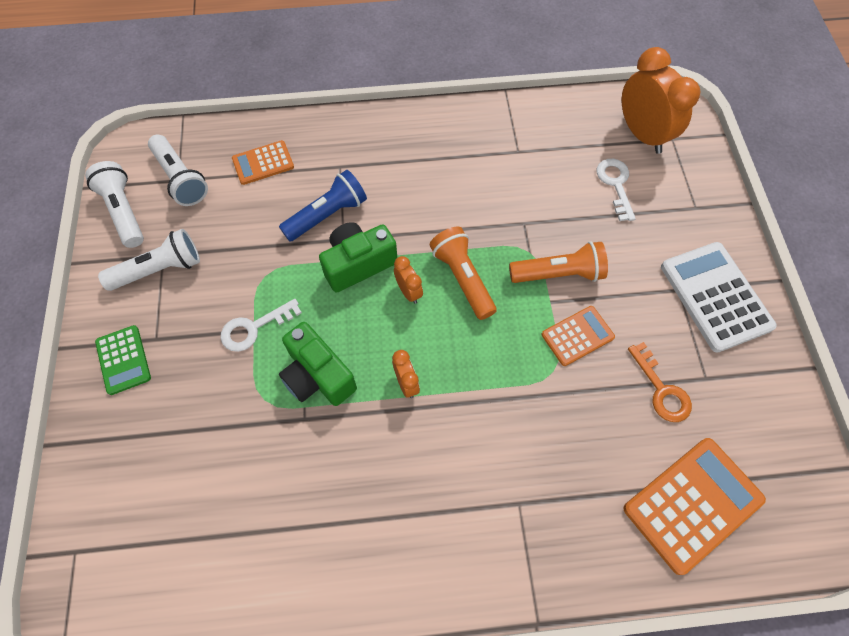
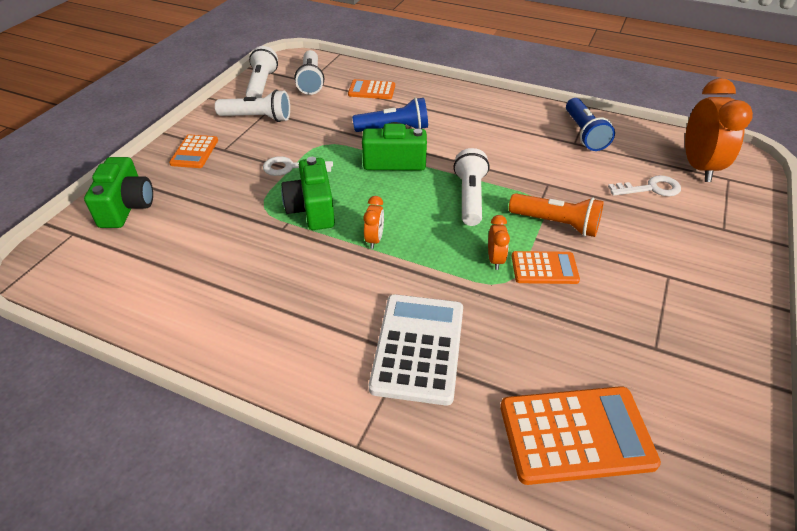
camera: 30 degrees right, 20 degrees down
(108, 481) = (127, 207): none -> green camera
(123, 360) = (194, 152): green calculator -> orange calculator
(409, 291) = (420, 189): orange clock -> orange clock (495, 259)
(462, 278) = (470, 197): orange flashlight -> white flashlight
(520, 133) = (584, 134): none -> blue flashlight
(615, 184) = (650, 188): white key -> white key turned 60 degrees clockwise
(661, 390) = (601, 336): orange key -> none
(715, 296) = (705, 294): white calculator -> white calculator (418, 348)

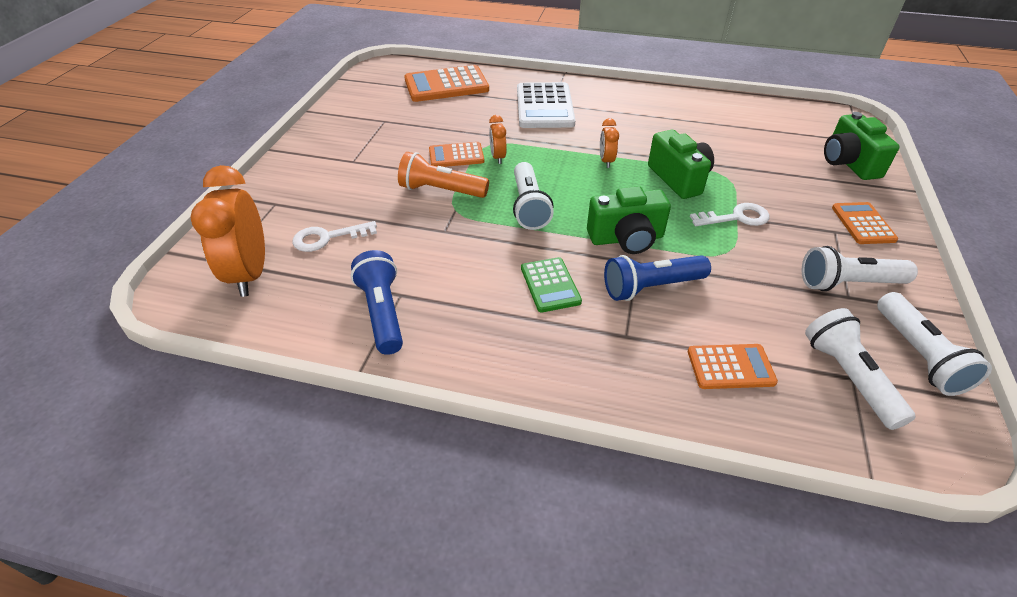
camera: 170 degrees right, 0 degrees up
(465, 137) = (550, 285): none -> green calculator

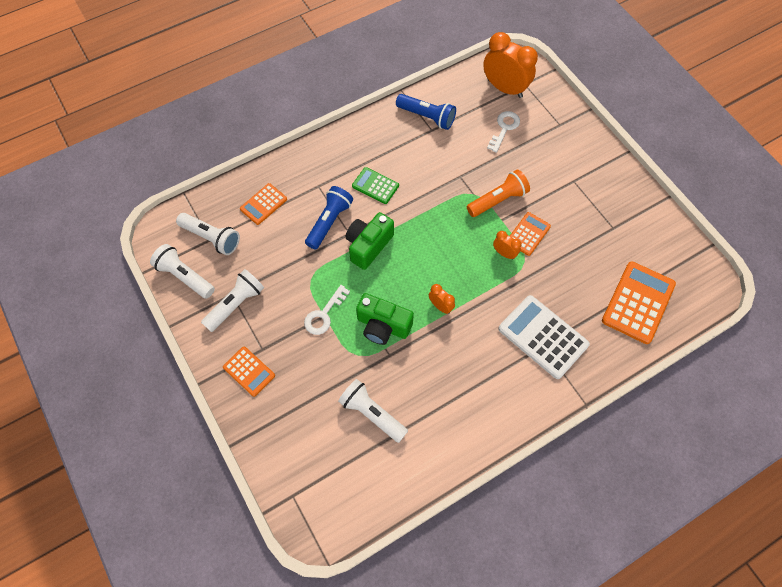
camera: 135 degrees right, 20 degrees up
(529, 206) = (440, 227): white flashlight -> white flashlight (372, 413)
(848, 163) = (287, 447): green camera -> none

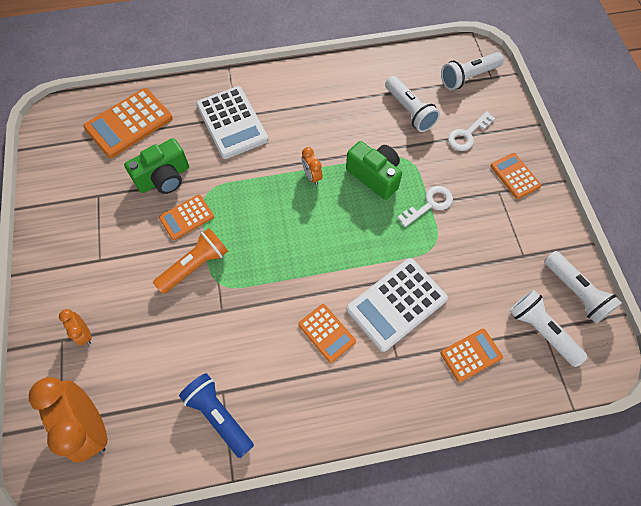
camera: 160 degrees left, 0 degrees up
(236, 304) = (520, 243): white flashlight -> white flashlight (468, 77)
(329, 222) = (396, 304): blue flashlight -> white calculator
(368, 246) = (361, 261): green camera -> green camera (164, 178)
(375, 186) = (326, 333): green calculator -> orange calculator
(498, 200) = (195, 265): orange flashlight -> orange flashlight turned 150 degrees clockwise
(504, 128) = (131, 359): white key -> white key (467, 135)
(504, 253) = (222, 206): orange clock -> orange clock (84, 334)

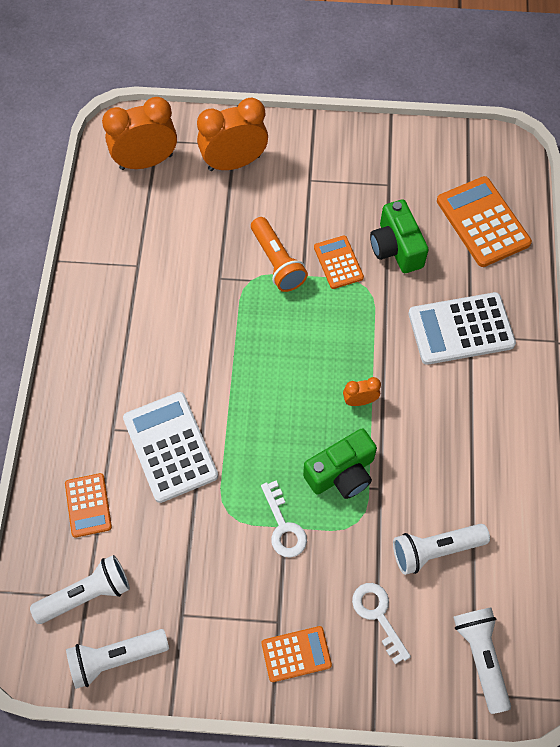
camera: 105 degrees right, 0 degrees up
(84, 334) = (234, 162): orange clock -> orange clock, size x2.11
(218, 415) = (117, 259): blue flashlight -> none
(326, 333) = (162, 369): orange calculator -> none

